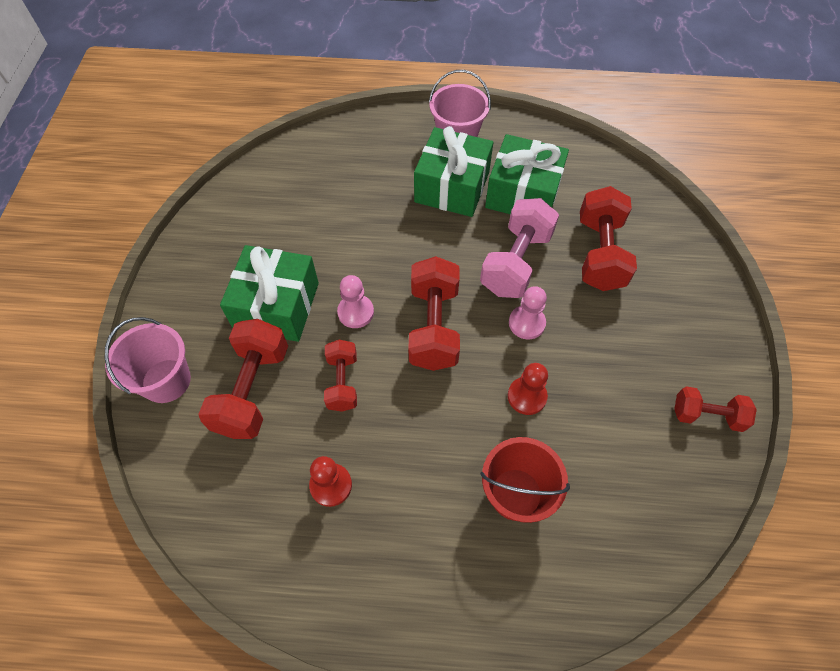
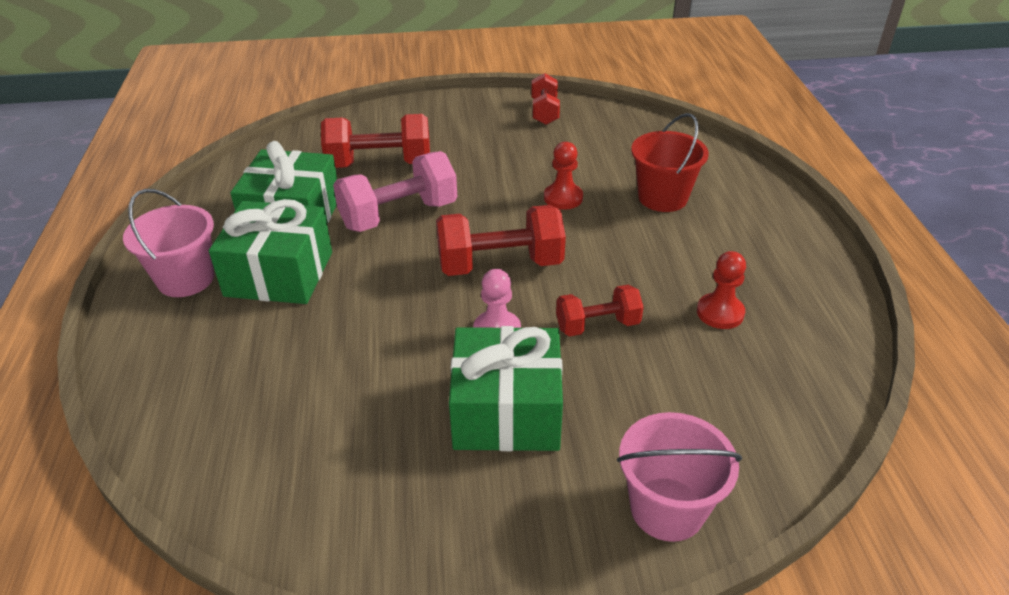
camera: 100 degrees left, 20 degrees down
(253, 390) = (640, 405): red dumbbell -> none
(516, 262) = (399, 215): pink dumbbell -> pink dumbbell turned 45 degrees counterclockwise
(526, 323) = (478, 203): pink pawn -> none

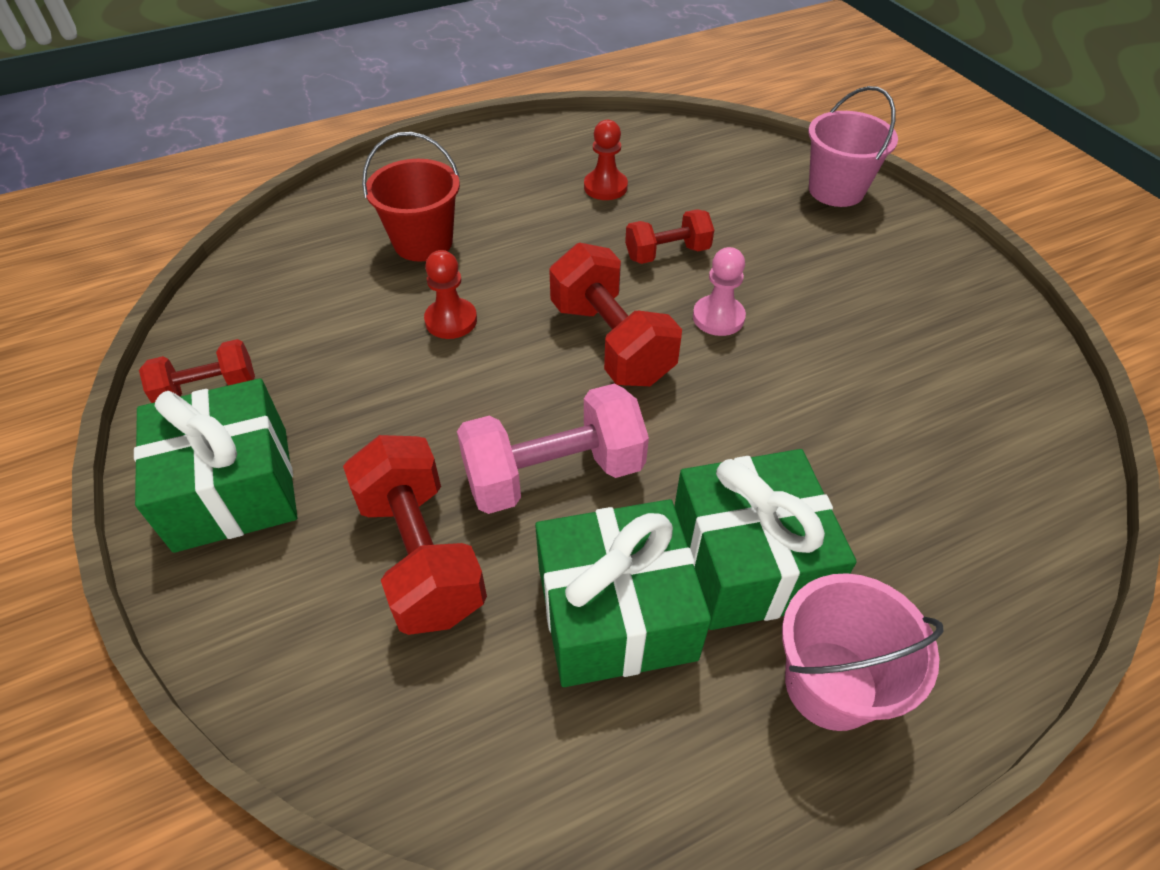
camera: 110 degrees left, 10 degrees up
(399, 215) = (554, 474): pink dumbbell -> pink dumbbell turned 60 degrees counterclockwise
(506, 411) = (813, 286): green gift -> green gift (232, 488)
(597, 325) = (667, 253): red dumbbell -> red dumbbell turned 75 degrees counterclockwise

